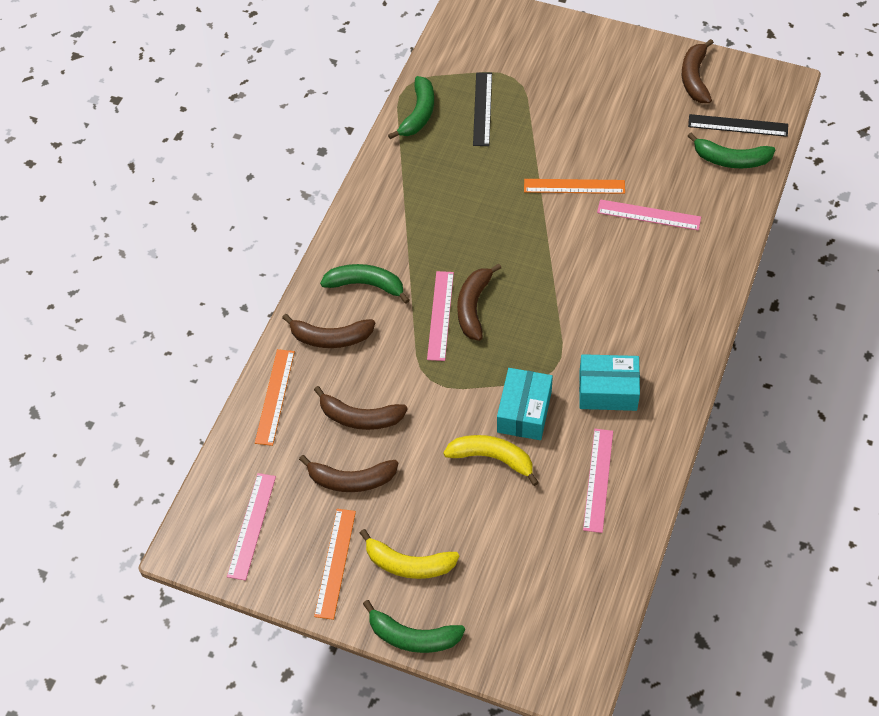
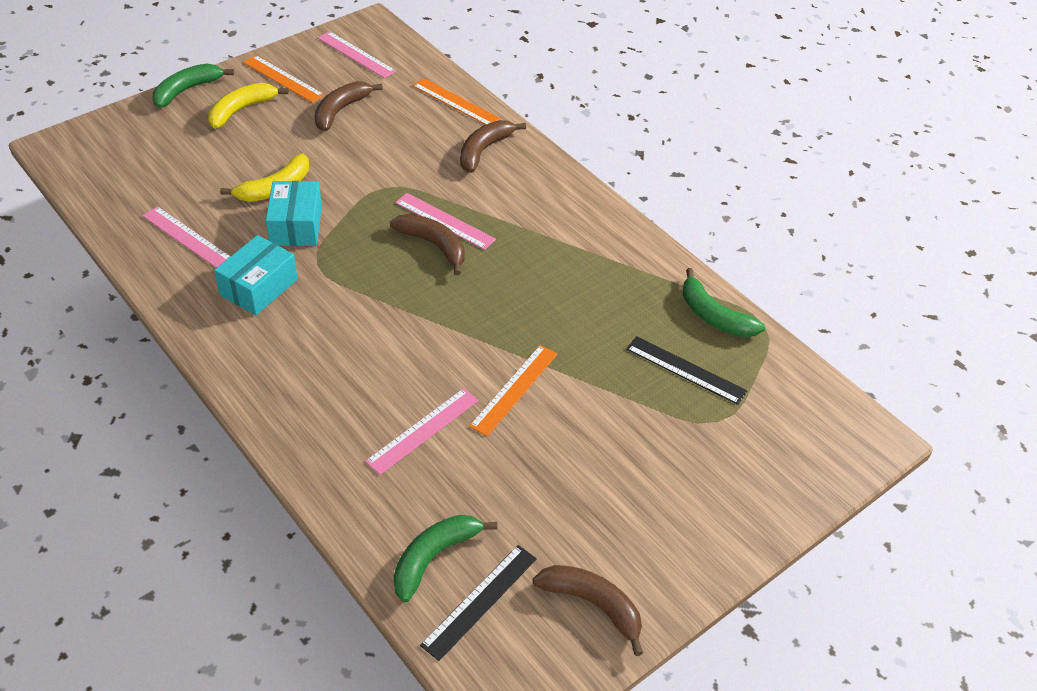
camera: 115 degrees right, 10 degrees down
(360, 417) = (390, 136): brown banana -> none
(366, 285) = (521, 191): green banana -> none
(524, 412) = (296, 225): turquoise box -> turquoise box turned 45 degrees clockwise

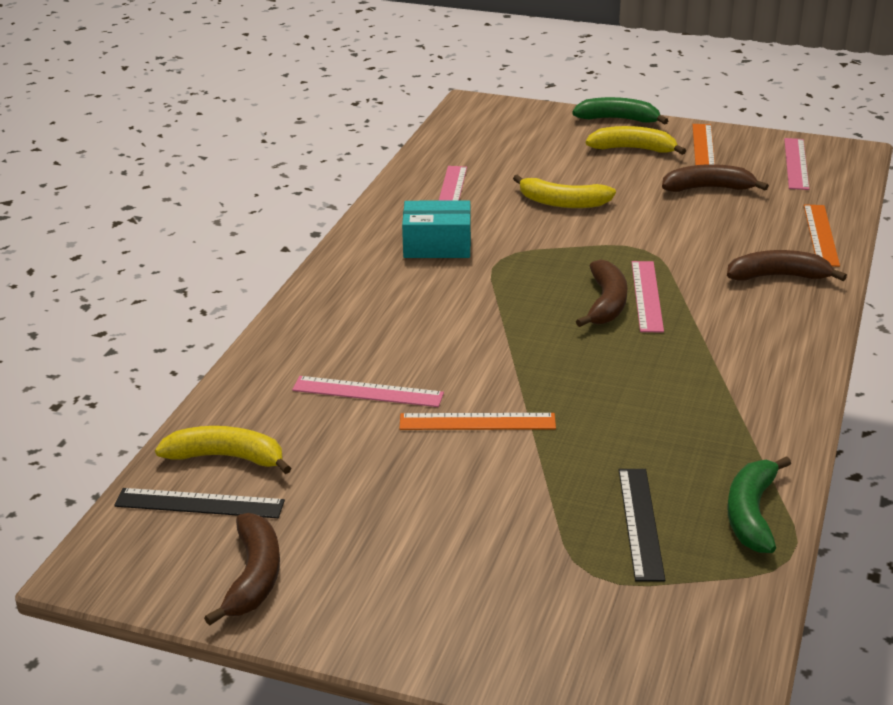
camera: 60 degrees right, 15 degrees down
(296, 225) = (532, 230): turquoise box -> none
(434, 557) = (227, 457): green banana -> yellow banana

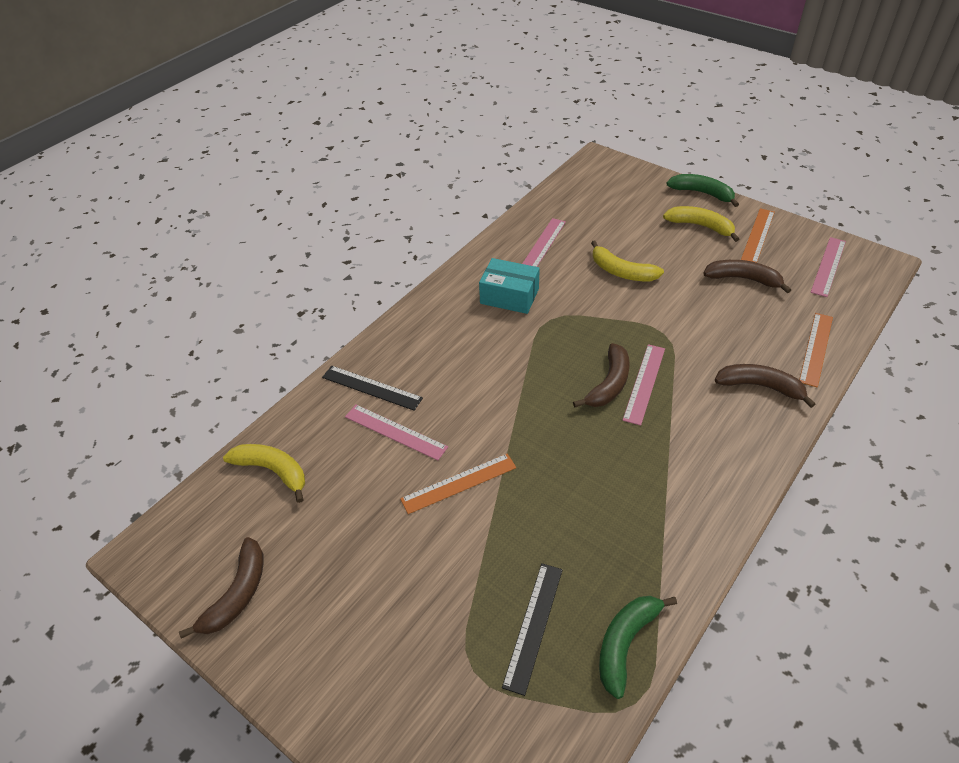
camera: 20 degrees right, 15 degrees up
(199, 503) = (235, 511): black ruler -> black ruler (371, 388)
(477, 422) = (459, 483): orange ruler -> orange ruler turned 45 degrees counterclockwise

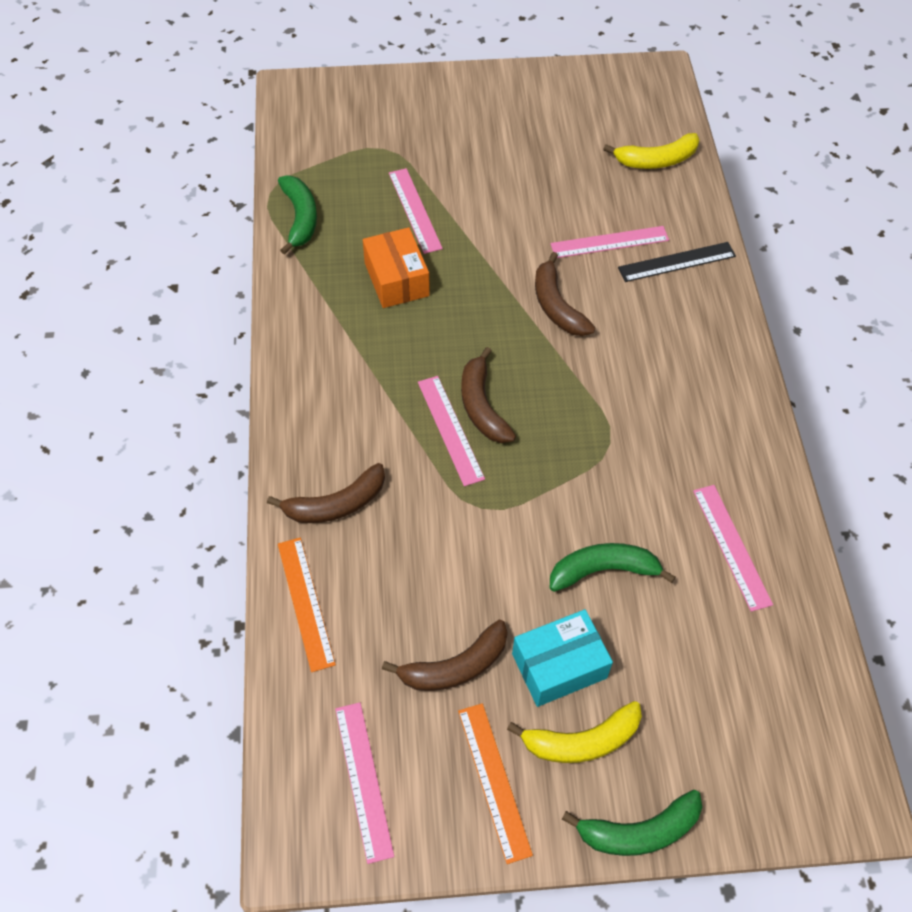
camera: 135 degrees right, 10 degrees up
(237, 594) = (571, 93): brown banana -> brown banana (556, 306)
(459, 483) = (515, 239): orange ruler -> none
(509, 296) = (681, 443): turquoise box -> turquoise box (559, 666)
(511, 571) = (415, 210): none -> pink ruler
(533, 626) = (369, 190): black ruler -> none
(587, 514) = (396, 279): none -> orange box
(621, 272) = (603, 570): yellow banana -> green banana

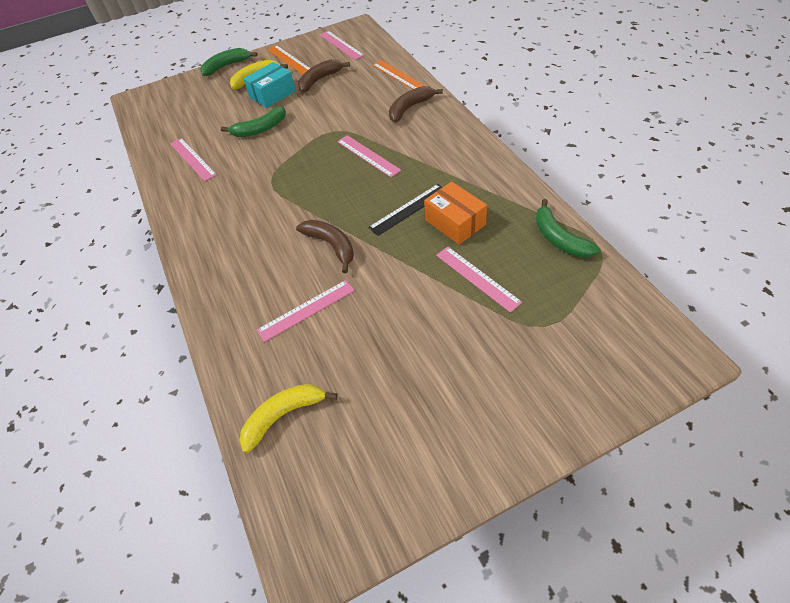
camera: 165 degrees right, 5 degrees down
(482, 406) = (355, 172): brown banana -> none
(677, 262) = (246, 313): black ruler -> black ruler (408, 209)

